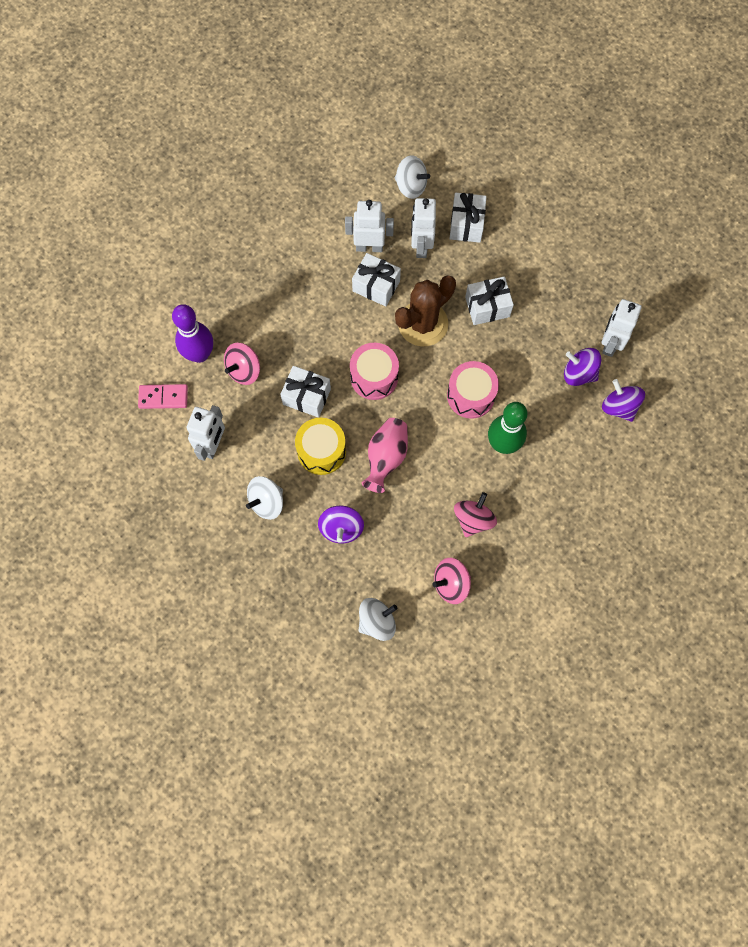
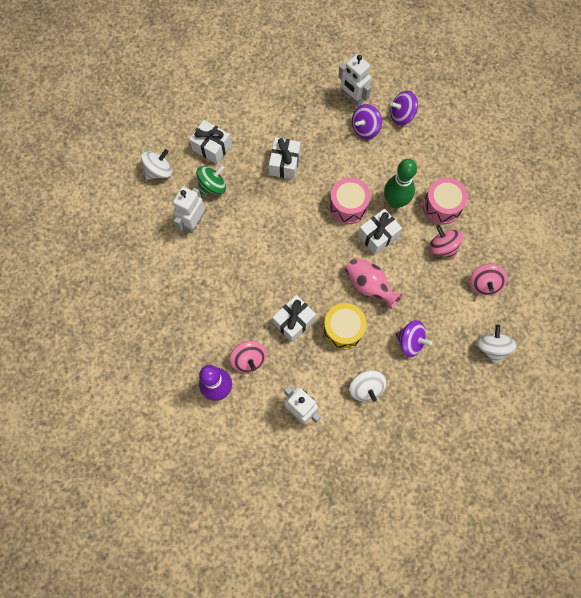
camera: 65 degrees left, 0 degrees up
(163, 397) = (241, 432): pink domino -> none
(374, 377) = (302, 266): pink drum -> pink drum (442, 206)
(376, 286) = (228, 232): white gift -> white gift (378, 236)
(421, 246) = (212, 186): white robot -> green spinning top
(423, 324) = (276, 213): brown cactus -> none

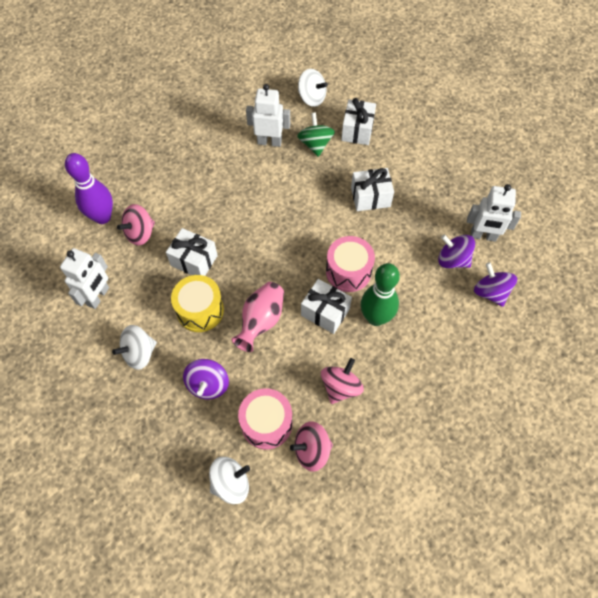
camera: 70 degrees right, 10 degrees down
(212, 186) = (315, 144): green spinning top -> green spinning top turned 135 degrees counterclockwise
(352, 99) = (483, 236): white robot -> white robot turned 105 degrees counterclockwise
(442, 206) = (393, 371): pink drum -> pink drum (266, 423)

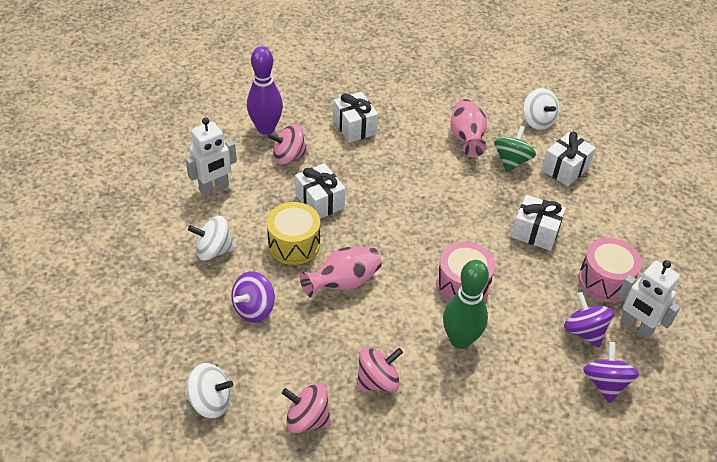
camera: 30 degrees right, 15 degrees down
(266, 423) = (282, 371): pink drum -> pink drum (604, 281)
(269, 142) = (466, 139): white robot -> pink vase
(325, 312) = (412, 308): white gift -> white gift (354, 127)

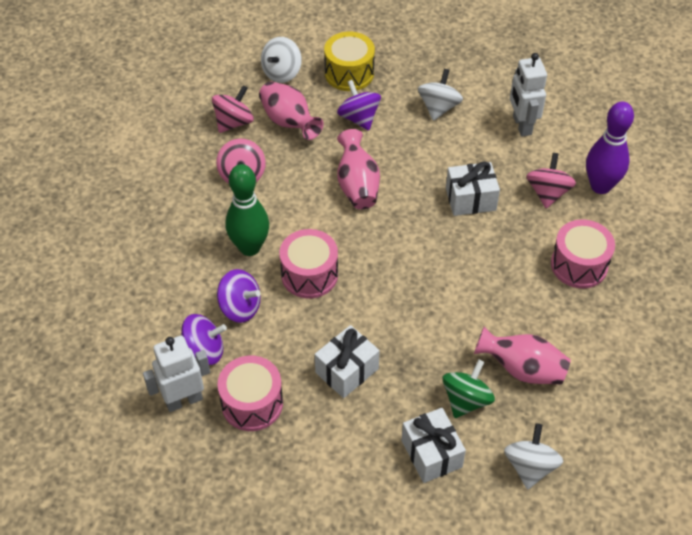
camera: 115 degrees right, 5 degrees up
(285, 367) = (289, 122): none -> pink vase
(294, 244) = (421, 164): yellow drum -> yellow drum (349, 73)
(354, 127) = (579, 265): white gift -> pink drum
(511, 161) = (466, 400): green spinning top -> green spinning top turned 105 degrees counterclockwise
(537, 121) = (530, 467): white spinning top -> white spinning top turned 105 degrees clockwise
(605, 383) = (142, 338): purple spinning top -> purple spinning top (240, 308)

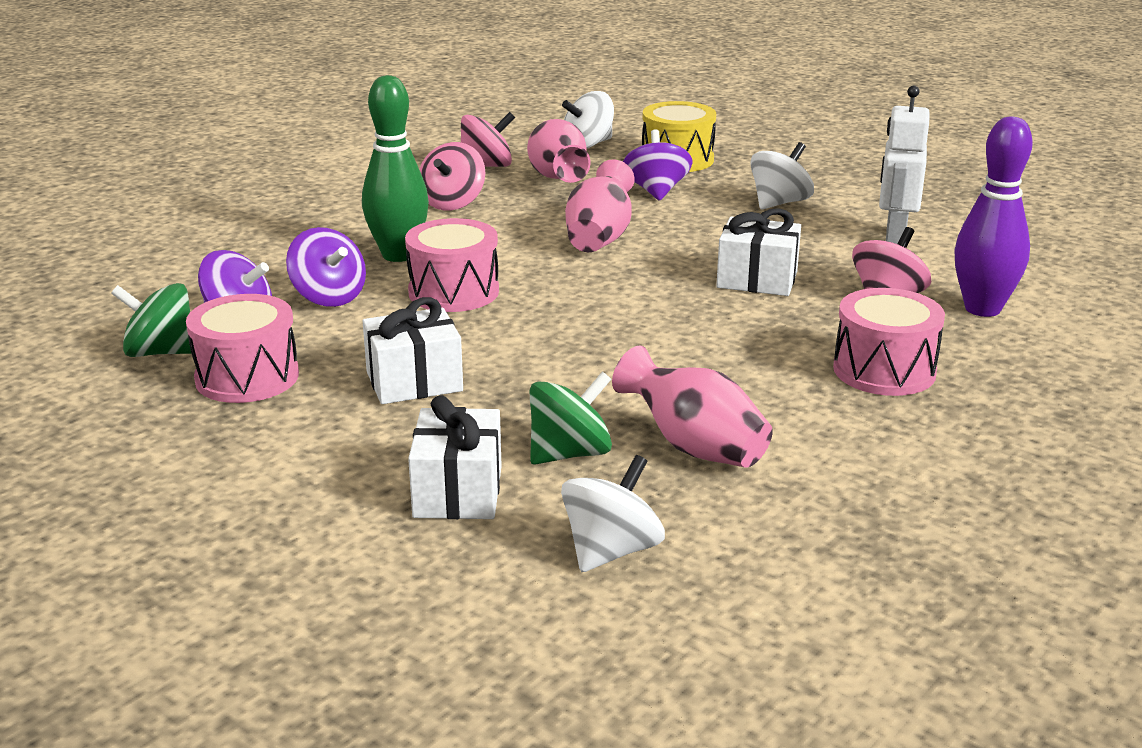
camera: 25 degrees right, 25 degrees down
(183, 400) = (161, 352): white robot -> green spinning top

